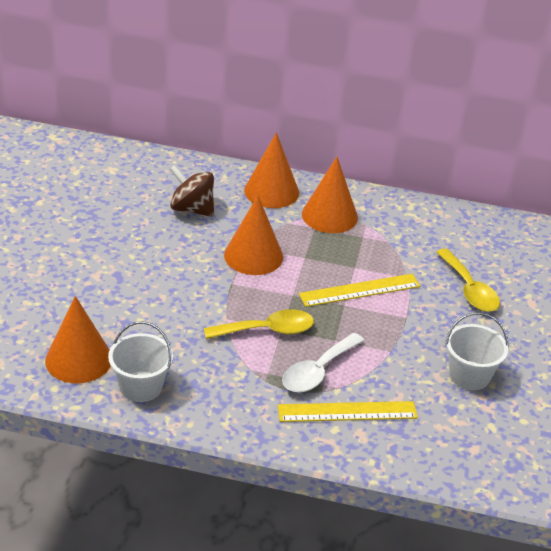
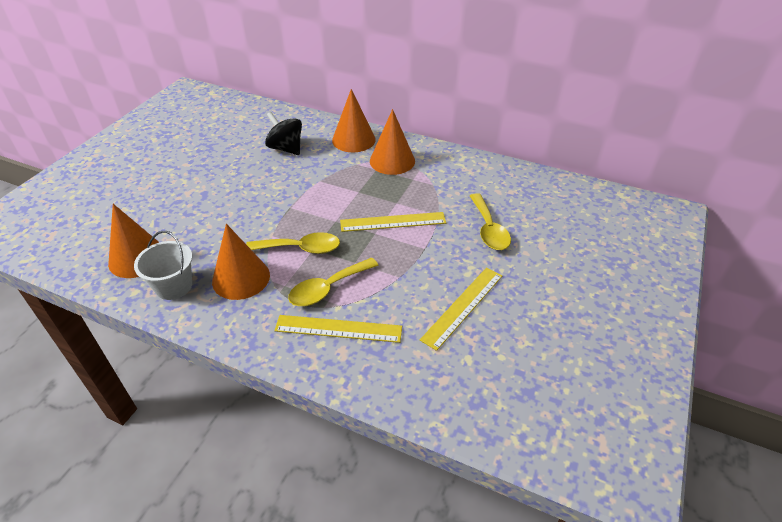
camera: 15 degrees right, 5 degrees up
(192, 209) = (286, 148): brown spinning top -> black spinning top
(253, 256) = (317, 187): orange cone -> orange cone (241, 278)
(317, 371) = (327, 288): white spoon -> yellow spoon
(469, 375) = (463, 306): white bucket -> yellow ruler

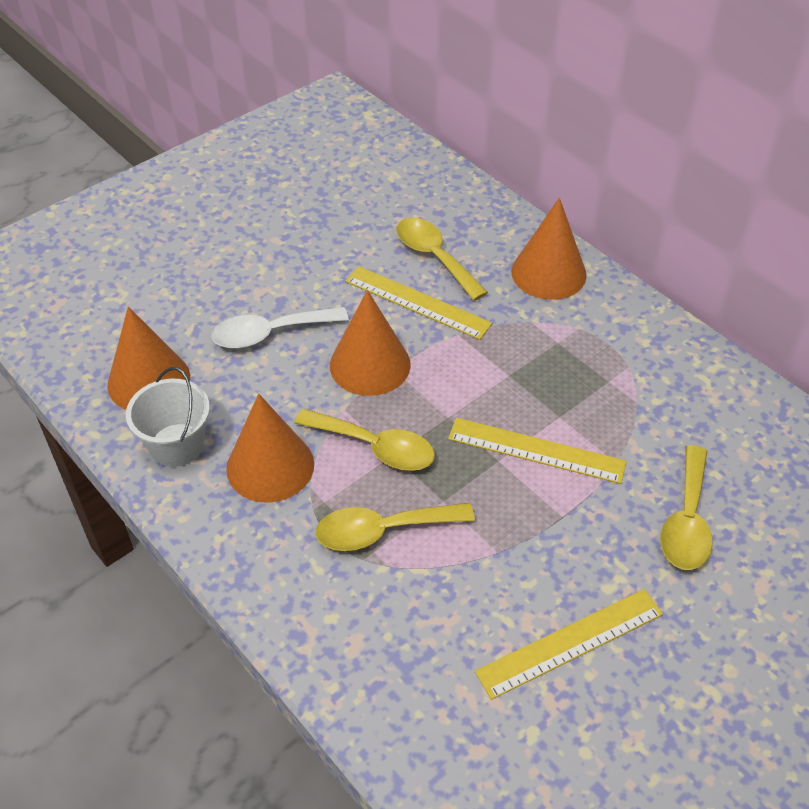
camera: 25 degrees right, 5 degrees up
(206, 211) = (270, 333): none -> white spoon
(286, 148) = (434, 257): black spinning top -> yellow spoon
(338, 329) = (366, 604): yellow ruler -> yellow ruler (417, 302)
(392, 161) = (592, 334): orange cone -> orange cone (370, 365)

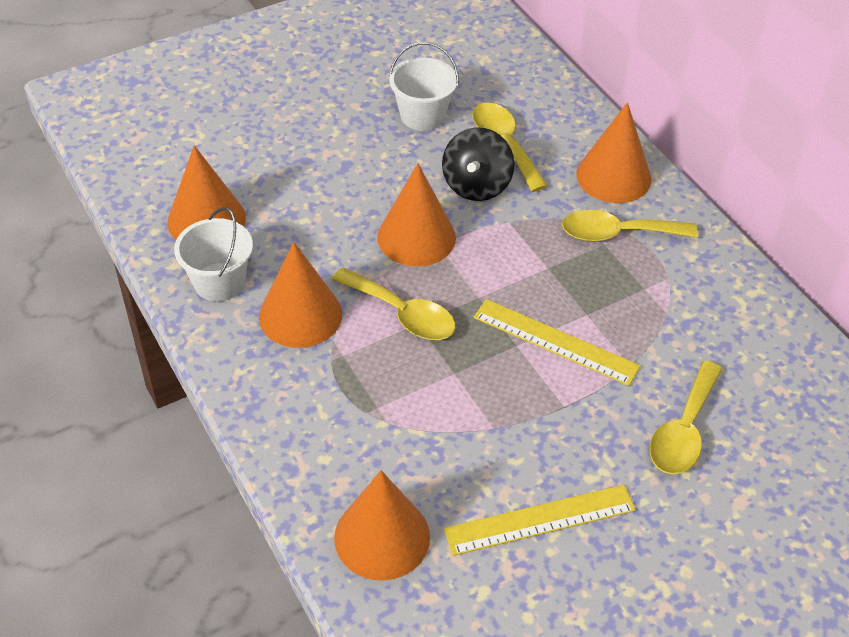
camera: 10 degrees right, 0 degrees up
(270, 333) = (329, 193): white spoon -> none
(346, 240) = (422, 115): none -> white bucket
(382, 530) = (390, 390): yellow spoon -> yellow spoon (617, 233)
(412, 693) = (382, 537): none -> orange cone
(417, 302) = (476, 185): yellow ruler -> black spinning top

